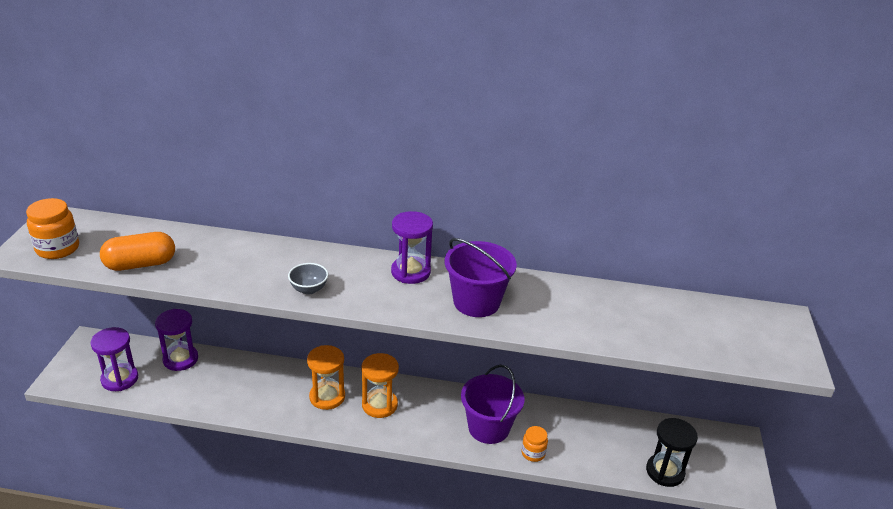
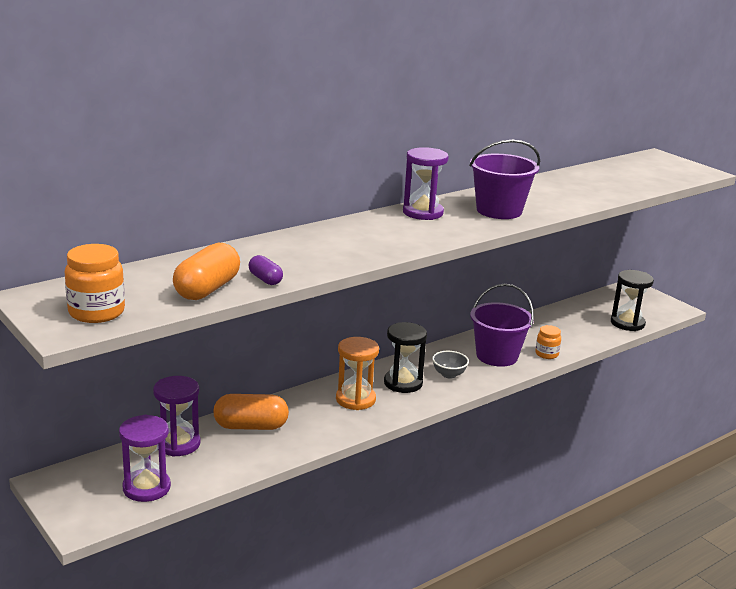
camera: 45 degrees left, 10 degrees down
(185, 275) = (265, 279): none -> purple capsule
(235, 374) = (251, 426): none -> orange capsule
(309, 289) = (380, 248): grey bowl -> grey bowl (449, 374)
(379, 405) = (403, 383): orange hourglass -> black hourglass

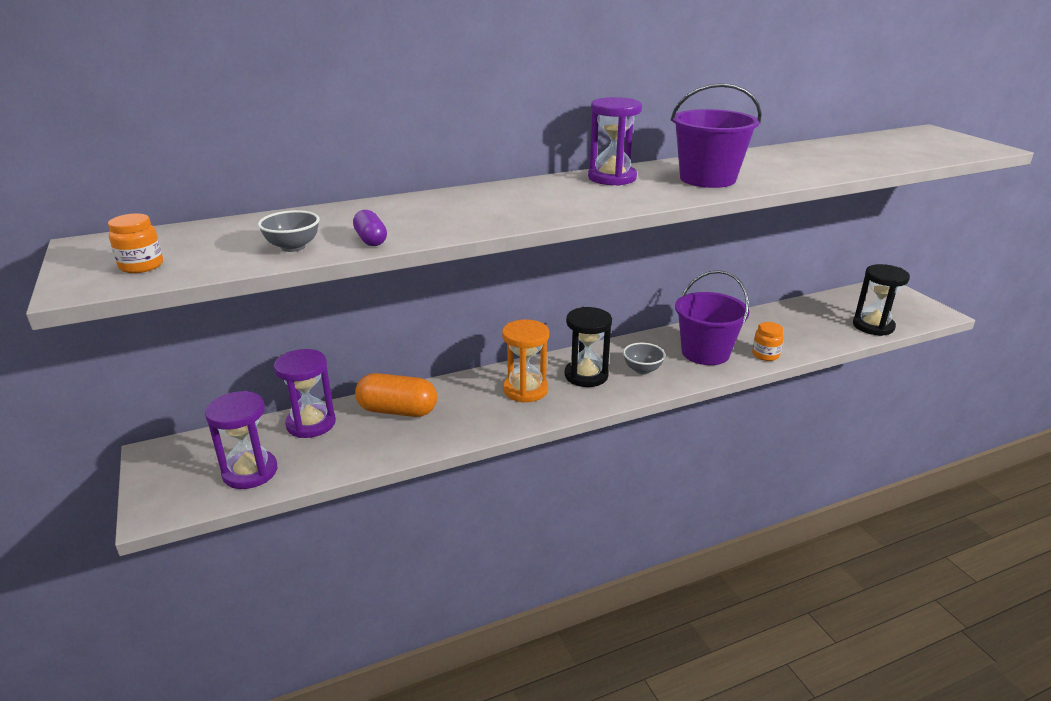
camera: 15 degrees right, 5 degrees up
(96, 312) = (141, 266): orange jar -> orange jar, size x0.62
(207, 289) = (293, 247): orange capsule -> grey bowl

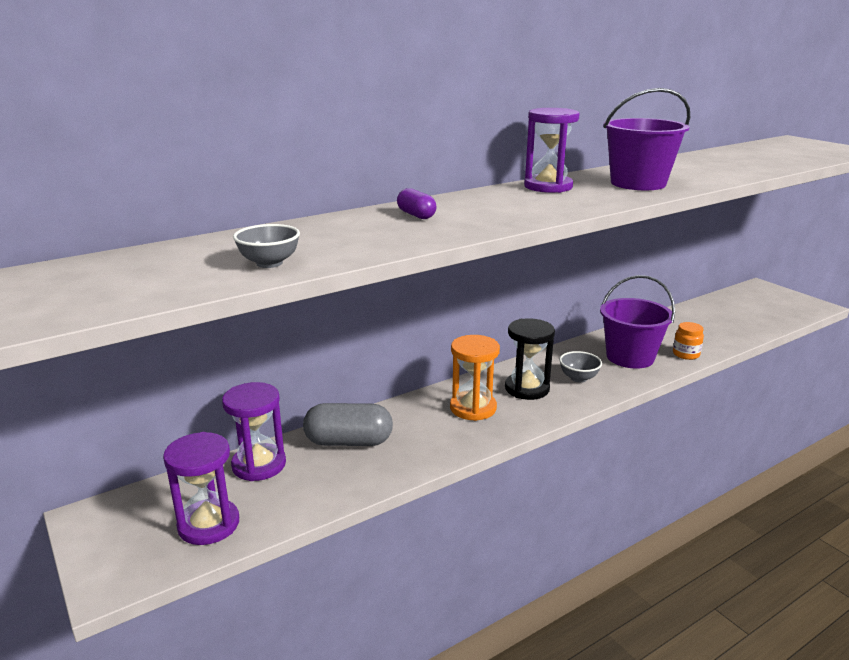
camera: 10 degrees left, 5 degrees down
(141, 266) = (105, 292): orange jar -> none
(371, 240) = (350, 252): purple capsule -> purple capsule (416, 215)
(397, 411) = (348, 442): orange capsule -> grey capsule
(873, 326) = (767, 321): black hourglass -> none

